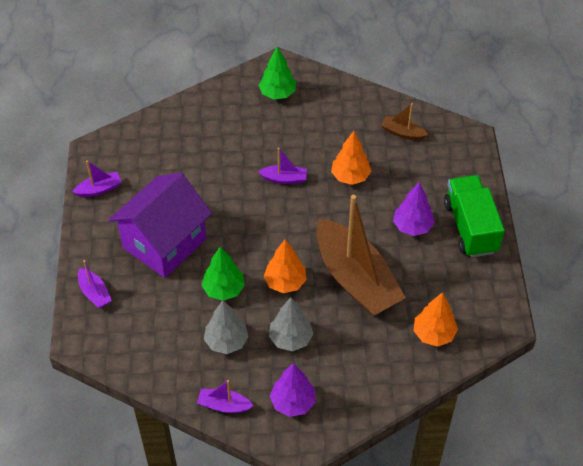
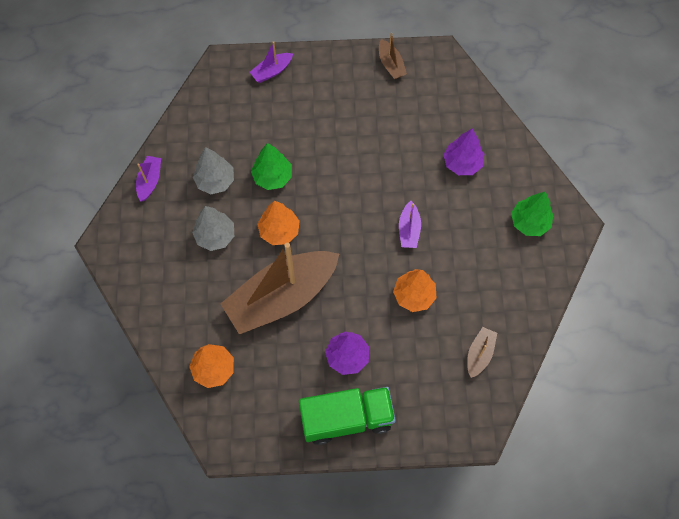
camera: 90 degrees right, 15 degrees up
(99, 189) = (391, 64): purple boat -> brown boat
(164, 243) = (326, 124): purple house -> none
(293, 402) = (148, 238): purple tree -> purple tree (462, 163)

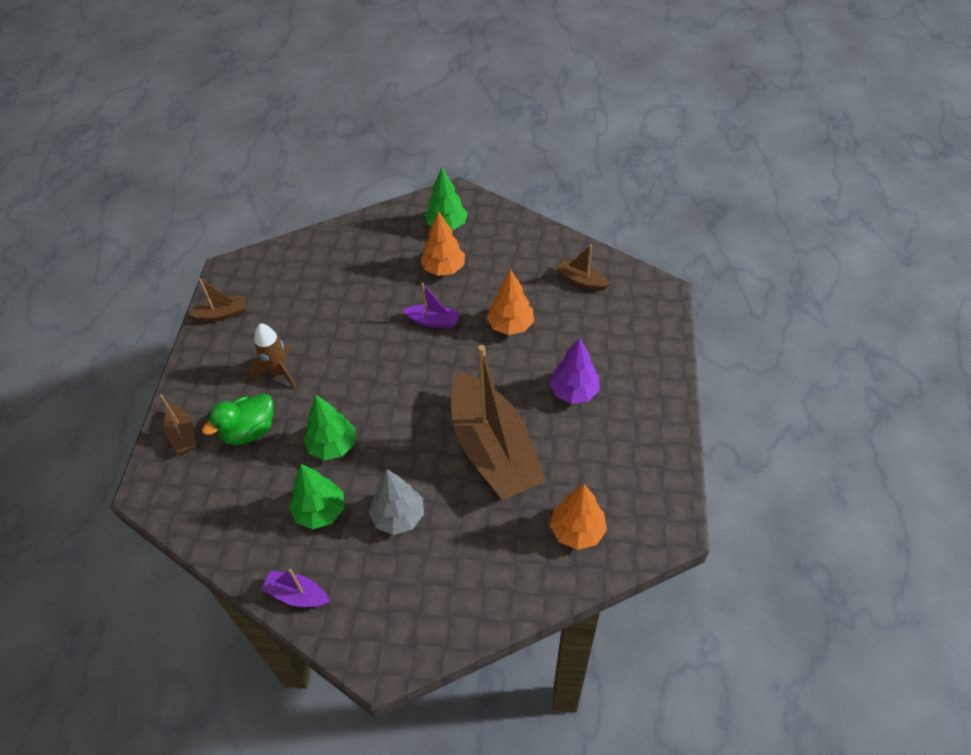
camera: 80 degrees left, 15 degrees down
(215, 181) = (320, 511): grey tree -> green tree
(272, 71) = (183, 434): purple boat -> brown boat
(279, 115) = (249, 431): none -> green duck
(279, 231) = (407, 445): orange tree -> orange tree (444, 269)
(337, 121) = (279, 372): none -> brown rocket
(346, 418) = (644, 399): green truck -> none
(462, 163) = (366, 268): purple tree -> none

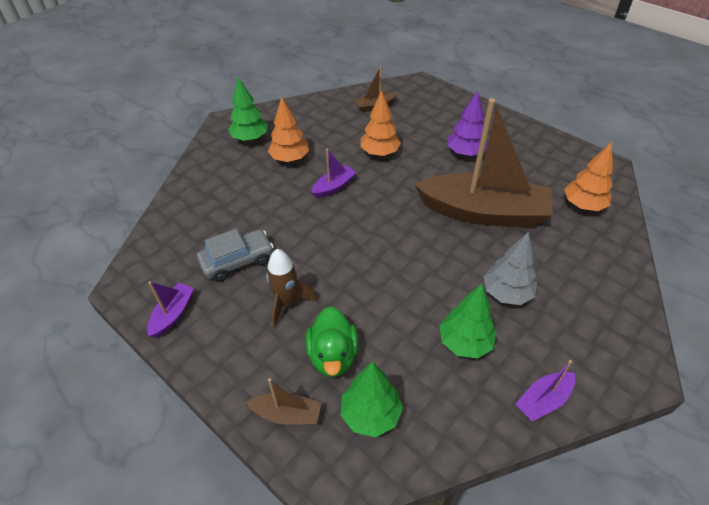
camera: 55 degrees left, 5 degrees down
(222, 314) = (173, 314): brown boat -> purple boat
(298, 315) = (237, 261): none -> grey car
(333, 446) = (402, 302): green tree -> green tree (371, 414)

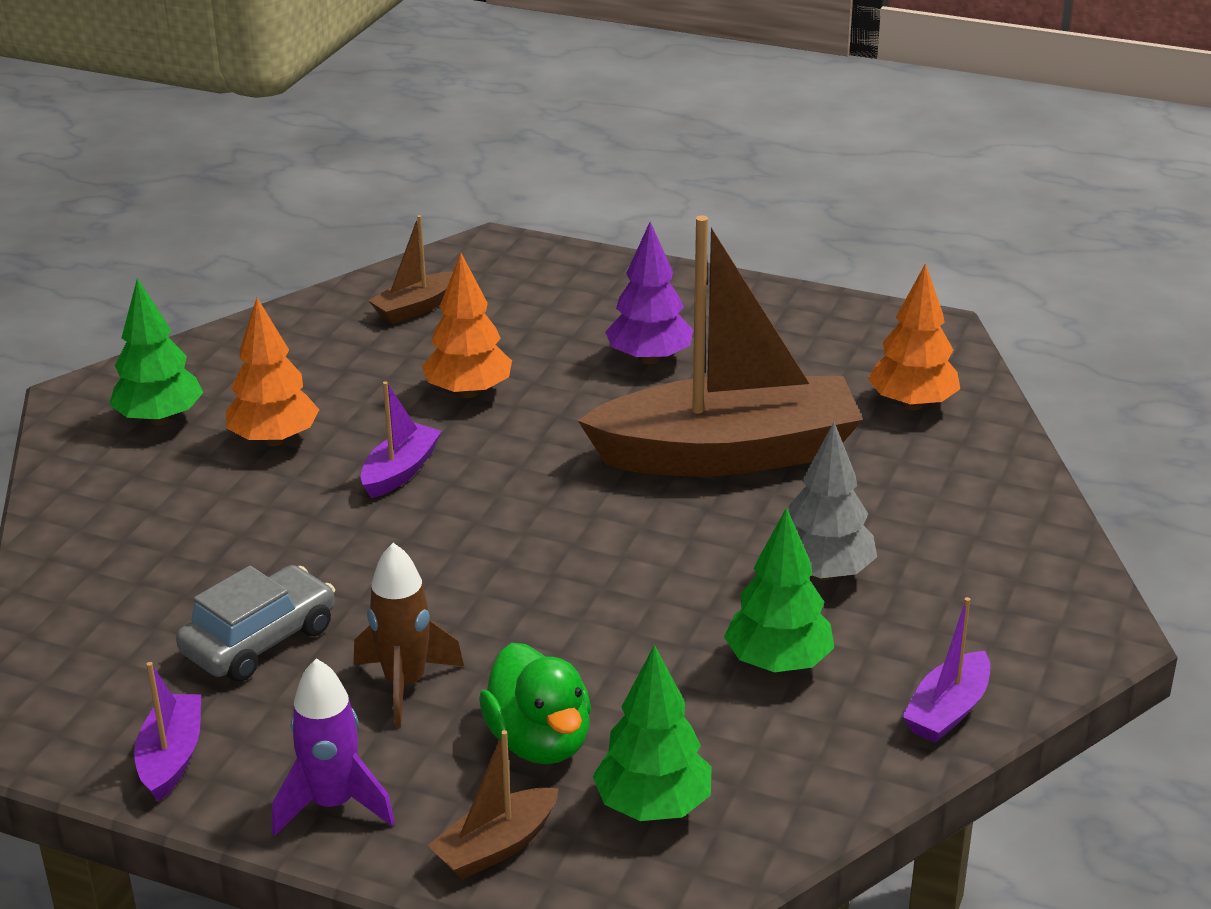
camera: 20 degrees left, 15 degrees down
(226, 364) = (333, 805): none -> purple rocket
(287, 414) = (496, 846): brown boat -> brown boat turned 150 degrees clockwise

